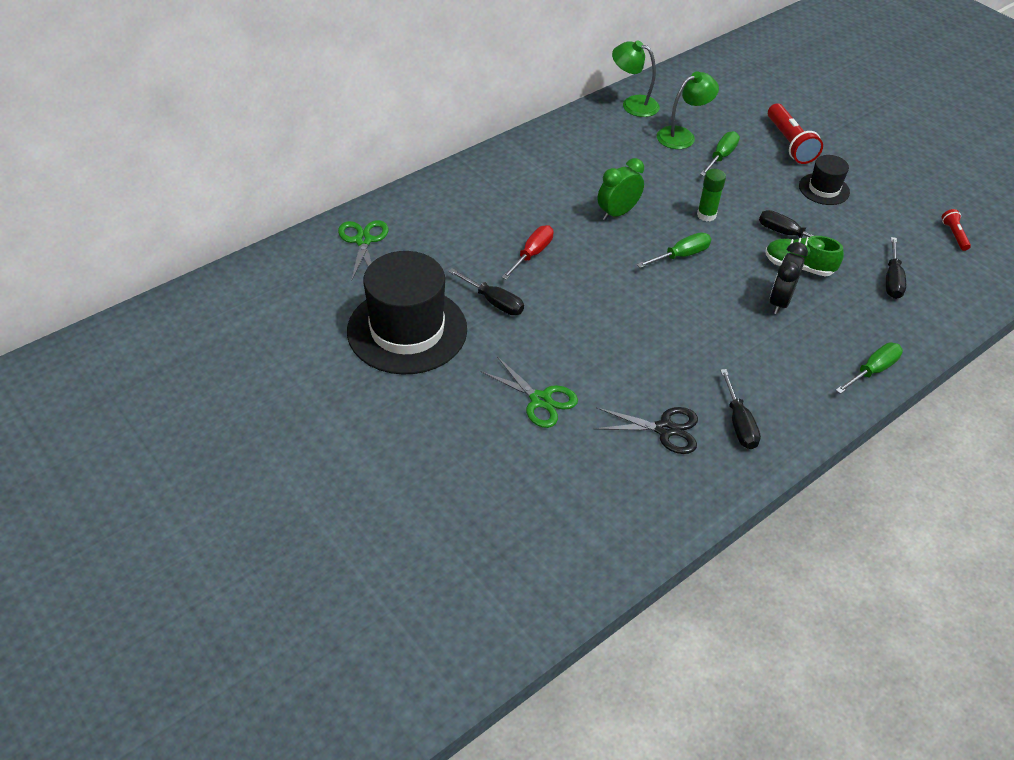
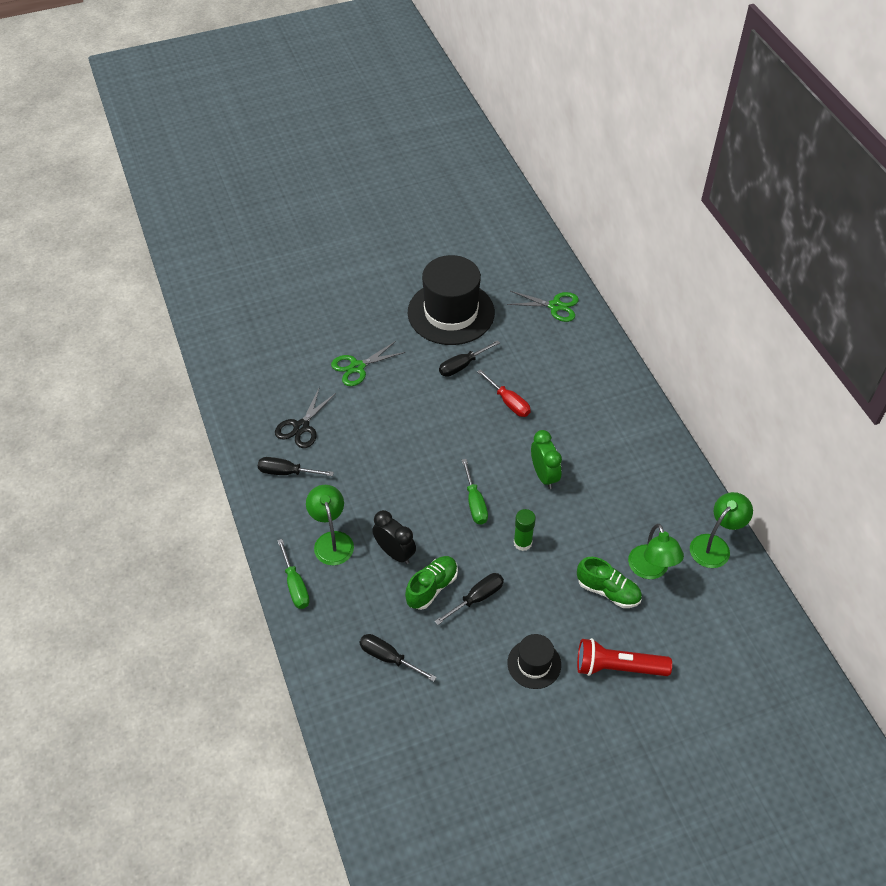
camera: 110 degrees right, 5 degrees up
(721, 157) = (608, 591): green screwdriver -> green shoe
(800, 355) = (332, 540): none -> green lamp
(954, 235) = (429, 754): red flashlight -> none

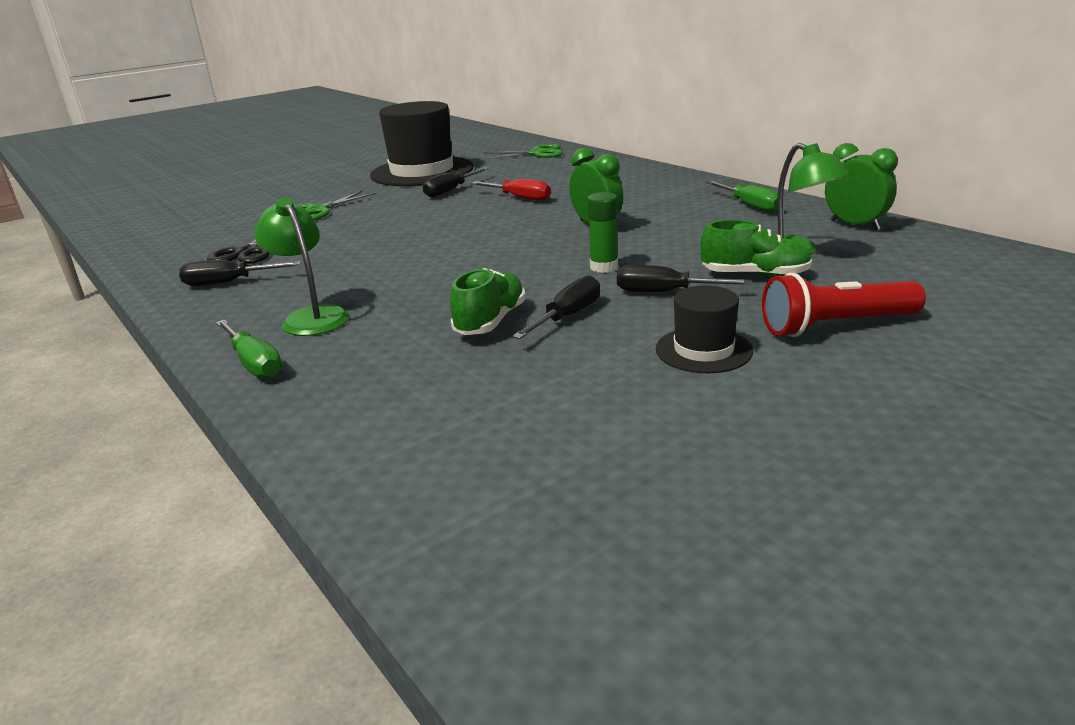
camera: 15 degrees left, 25 degrees down
(389, 658) = (449, 396): black screwdriver -> black screwdriver (665, 292)
(395, 553) = (417, 307): black clock -> none
(474, 502) = (516, 255): green screwdriver -> green screwdriver (749, 205)
(715, 545) = (855, 225): green lamp -> green clock

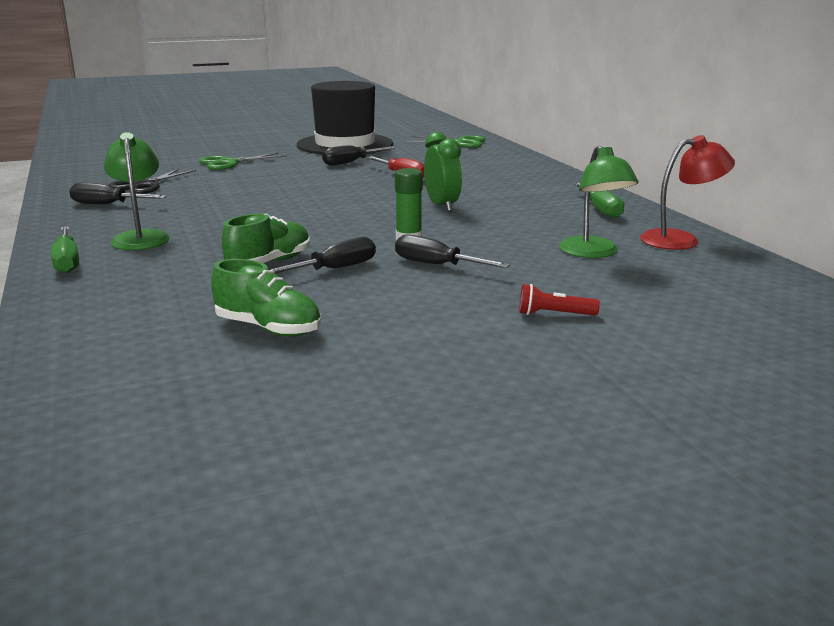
camera: 15 degrees right, 5 degrees down
(703, 350) = (415, 312): black hat -> none
(755, 275) = (532, 265): green shoe -> green shoe (268, 328)
(836, 326) = (554, 314): red flashlight -> red flashlight, size x0.52
(855, 225) = (680, 240): green clock -> red lamp

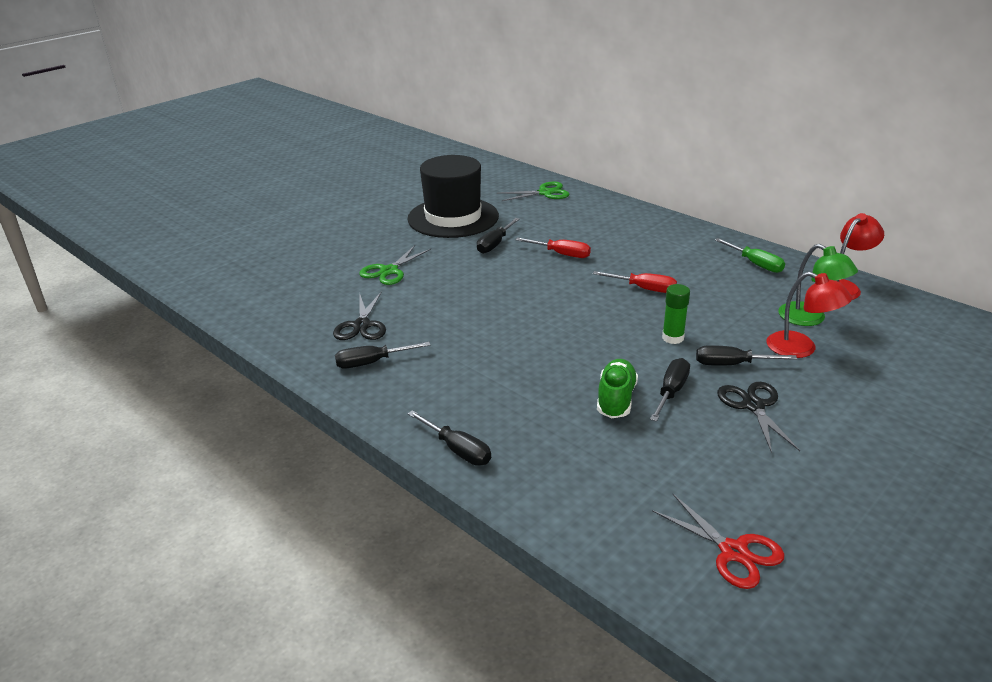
camera: 25 degrees left, 10 degrees up
(67, 261) = (457, 450): green screwdriver -> black screwdriver
(140, 237) = (470, 399): green lamp -> none
(171, 382) = (733, 551): none -> red scissors
(268, 328) = (717, 473): green shoe -> none
(403, 295) = (753, 406): none -> black scissors
(442, 206) = (643, 289): green clock -> red screwdriver
(539, 270) = (801, 349): none -> red lamp
(554, 314) = (864, 395): red flashlight -> none

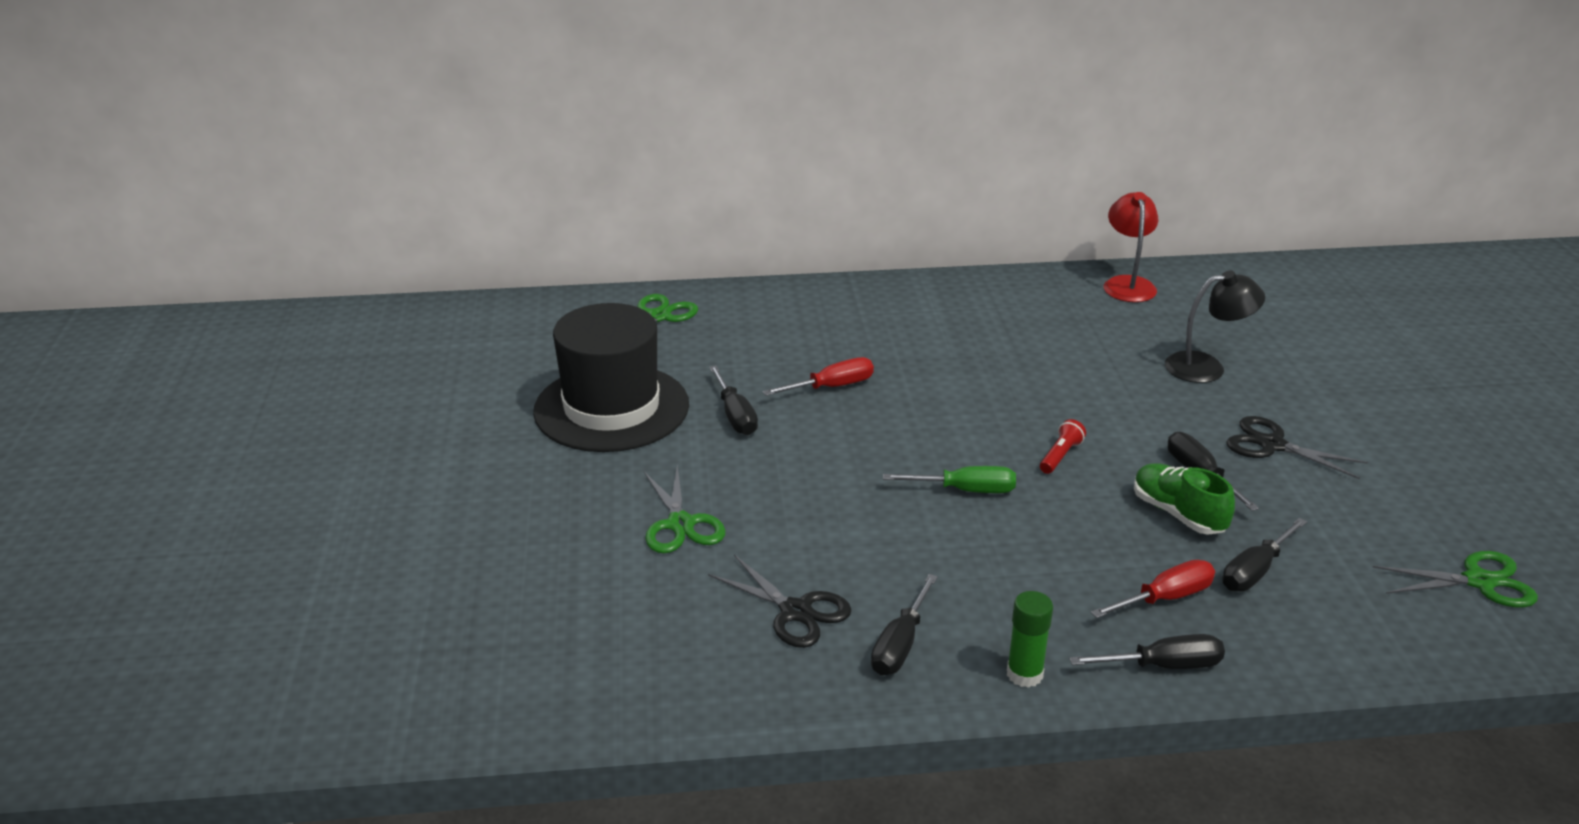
camera: 50 degrees left, 0 degrees up
(610, 339) = (1060, 456): none -> red flashlight
(643, 289) = (984, 381): red screwdriver -> red screwdriver (1164, 598)
(673, 338) = (1103, 419): green glue stick -> green glue stick (1024, 674)
(732, 364) = (1191, 416): black screwdriver -> black screwdriver (1255, 571)
(733, 551) = (1478, 581): red scissors -> green scissors
(755, 264) = (1023, 297): green screwdriver -> green screwdriver (964, 490)
(801, 349) = (1206, 367): red lamp -> black lamp
(810, 319) = (1161, 332): green lamp -> none

